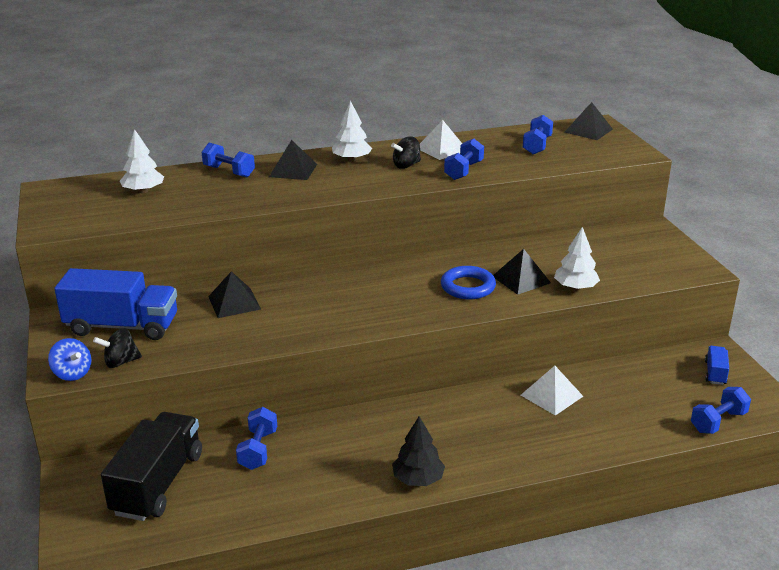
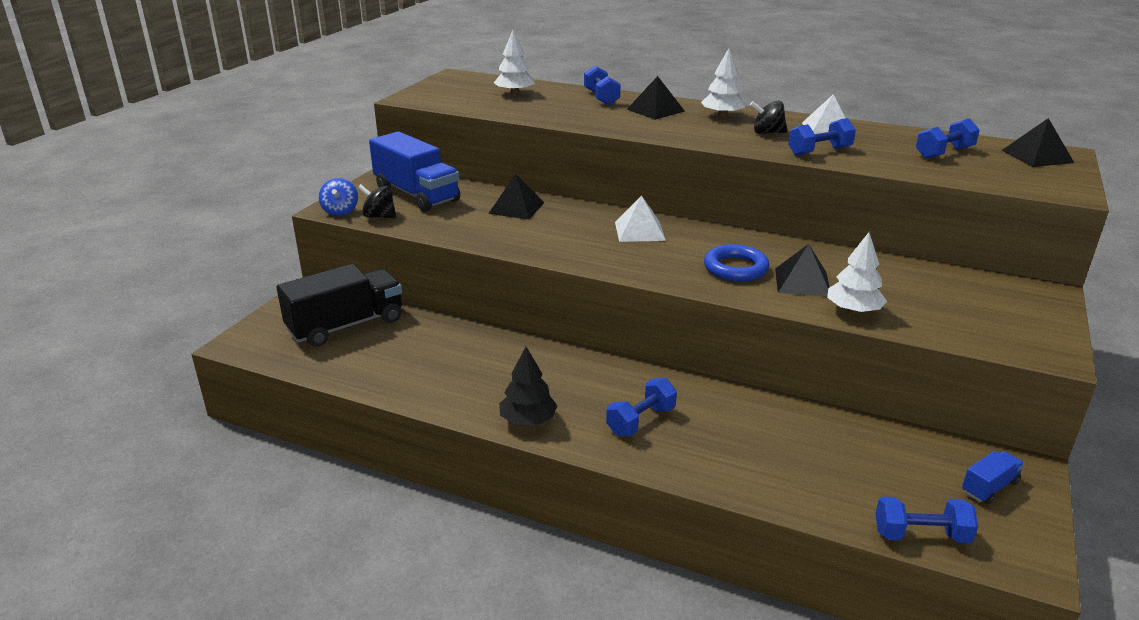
camera: 40 degrees right, 0 degrees up
(258, 450) = (441, 336): blue dumbbell -> blue dumbbell (641, 421)
(551, 395) = (753, 416): white pyramid -> white pyramid (639, 231)

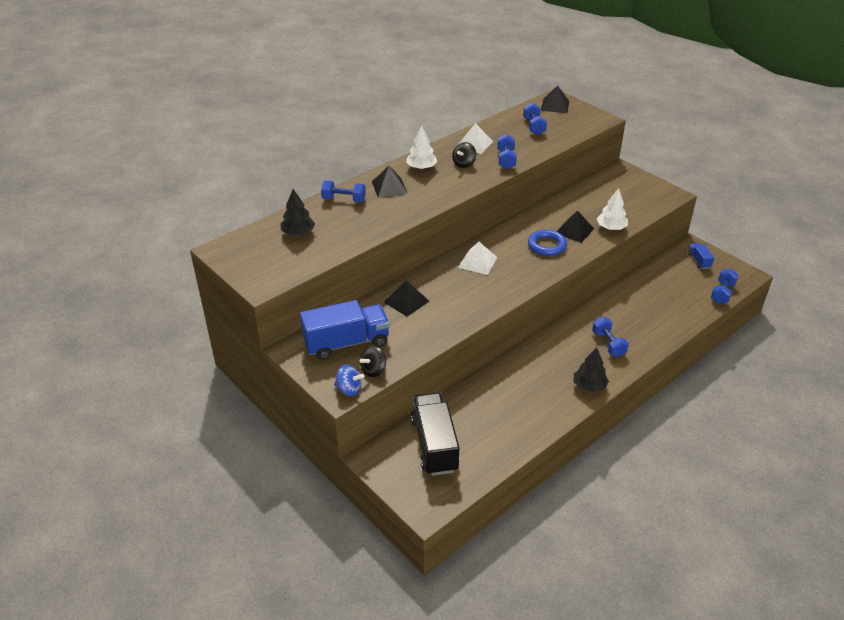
camera: 65 degrees left, 10 degrees up
(515, 93) = (298, 233): white tree -> black tree

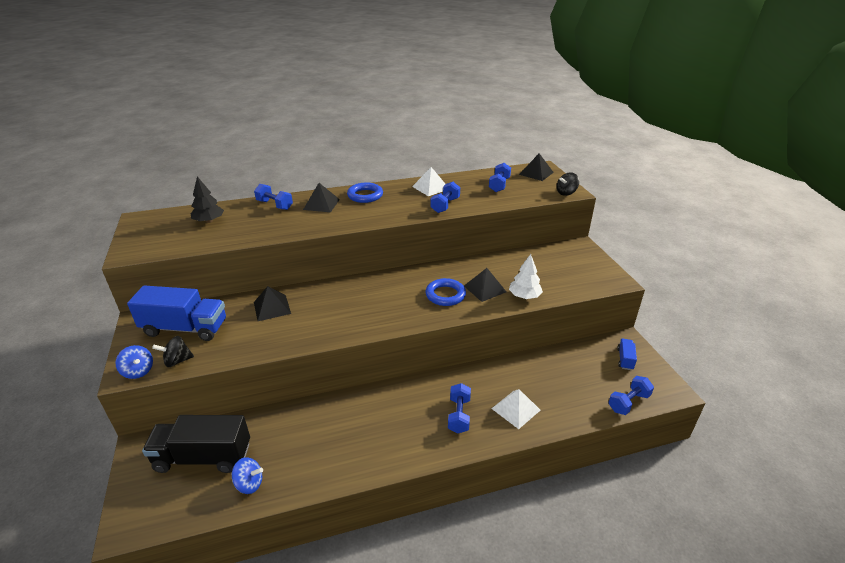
camera: 25 degrees right, 5 degrees down
(421, 168) = (365, 195): white tree -> blue ring
(434, 445) = (203, 457): black truck -> black truck turned 105 degrees counterclockwise
(464, 164) = (404, 201): black spinning top -> black spinning top (566, 193)
(477, 262) = (367, 292): white pyramid -> white pyramid (516, 409)
(492, 448) = (249, 484): none -> blue spinning top
(589, 386) = (401, 454): black tree -> none

